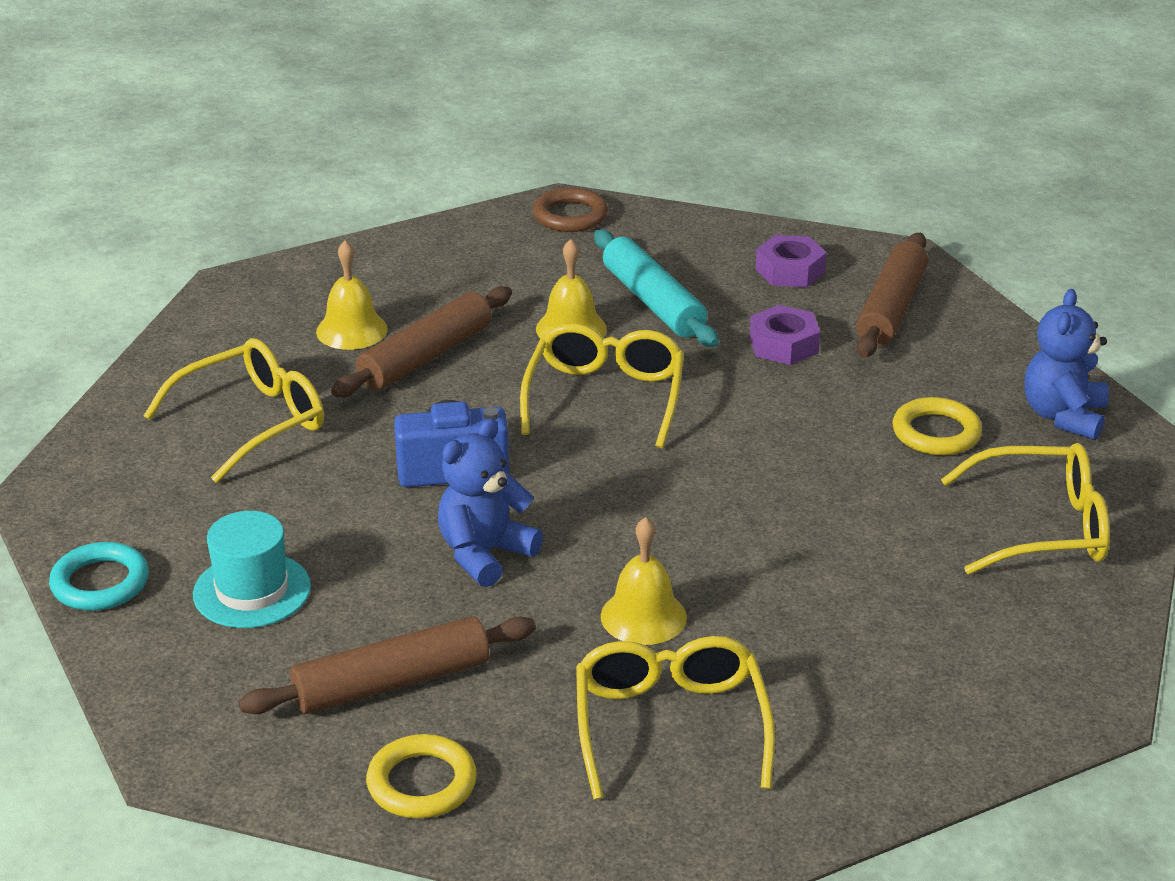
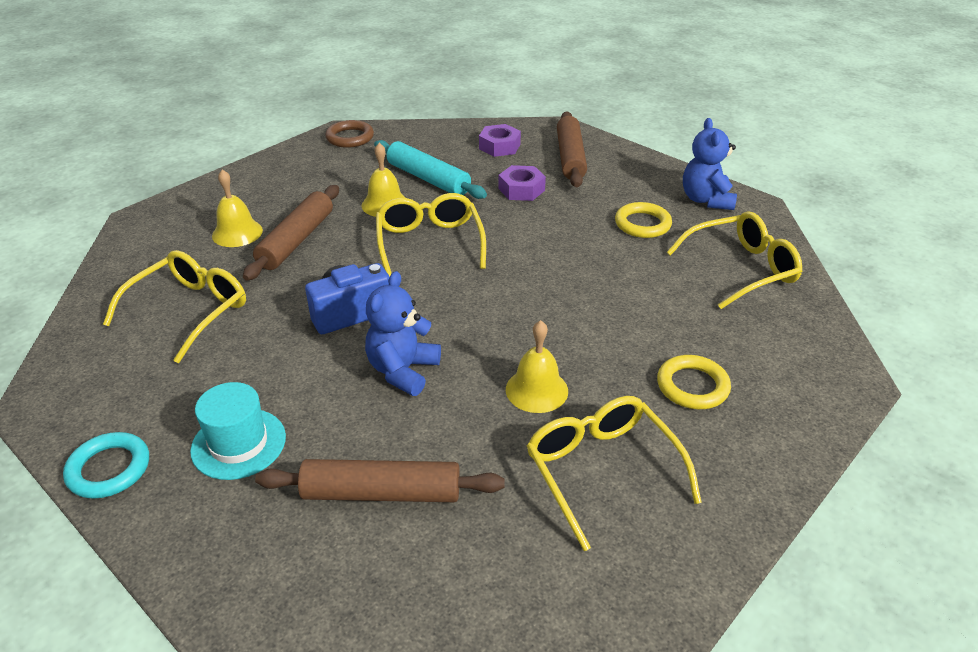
camera: 20 degrees left, 5 degrees up
(391, 683) = (381, 493): brown rolling pin -> brown rolling pin turned 45 degrees clockwise
(422, 783) = (445, 577): yellow ring -> yellow ring (692, 386)

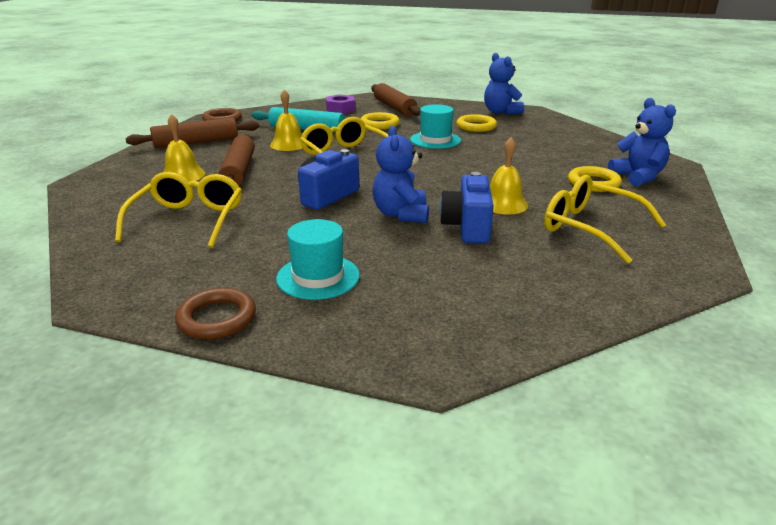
camera: 25 degrees left, 10 degrees down
(109, 469) = (217, 318): turquoise ring -> brown ring
(381, 493) = (461, 273): brown rolling pin -> brown rolling pin (196, 142)
(456, 418) = (467, 227): none -> blue camera
(521, 189) = (379, 124): purple nut -> yellow ring
(563, 240) = (435, 140): none -> turquoise hat
(741, 269) = (557, 134): yellow glasses -> none
(769, 392) = (637, 177): none -> blue teddy bear

